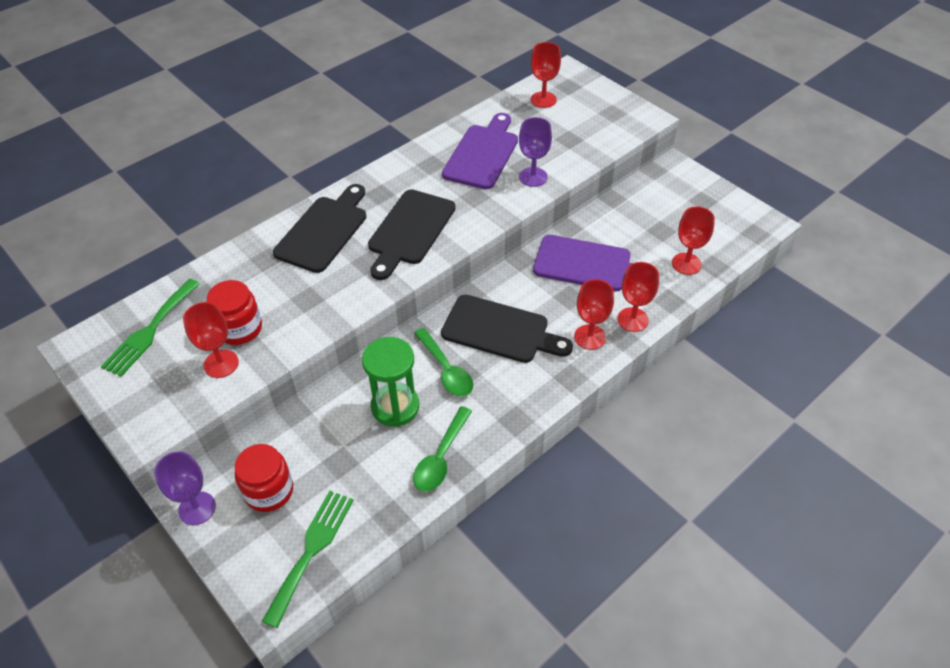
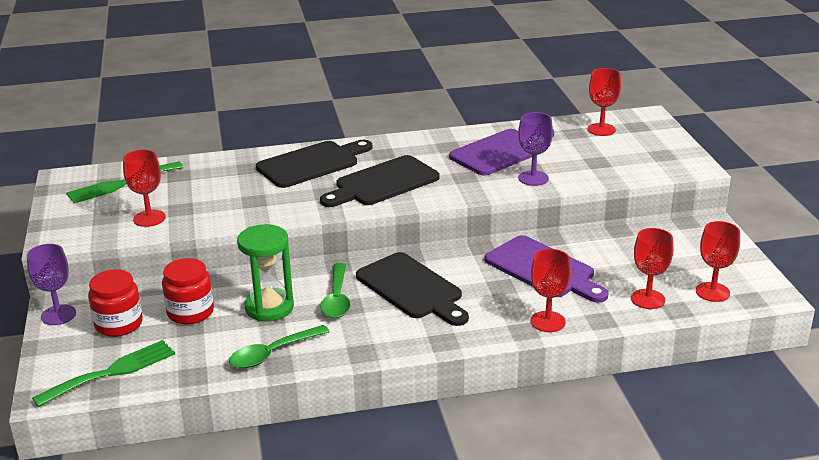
camera: 30 degrees right, 20 degrees down
(239, 329) = (184, 202): red jar -> red jar (190, 312)
(590, 337) = (491, 320): red goblet -> red goblet (712, 292)

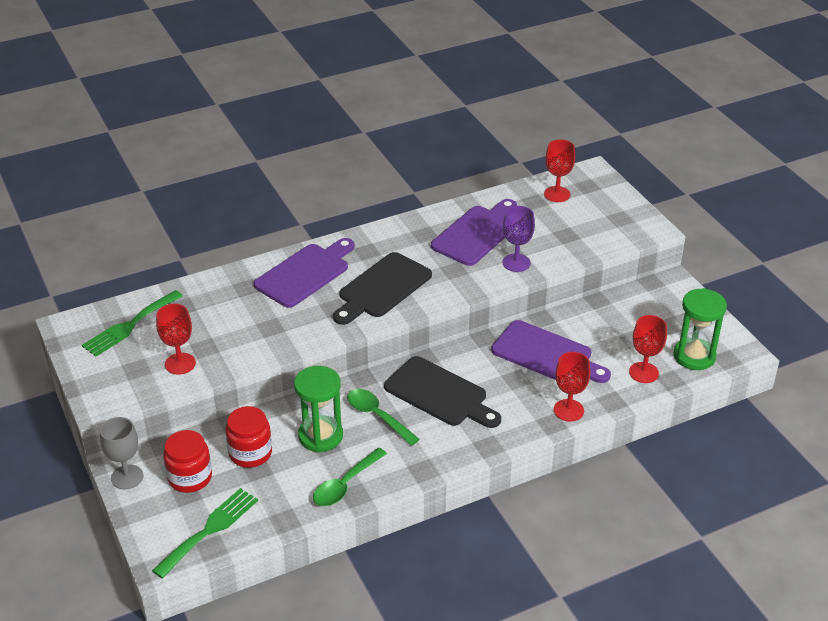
camera: 15 degrees left, 10 degrees up
(58, 315) = (127, 477): purple goblet -> grey goblet
(312, 164) = (305, 273): black cutting board -> purple cutting board
(337, 299) = (377, 416): green spoon -> green spoon turned 150 degrees clockwise
(712, 292) = (694, 356): red goblet -> green hourglass

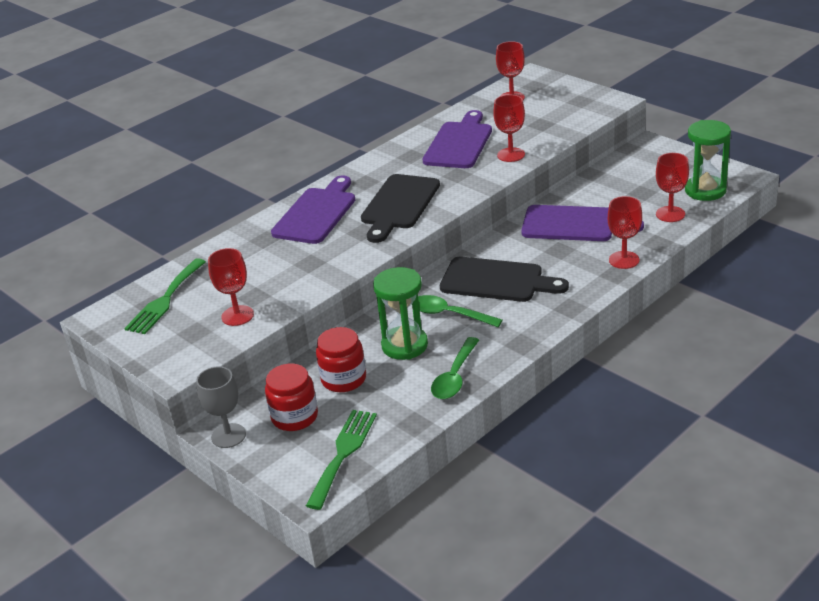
camera: 15 degrees left, 5 degrees down
(516, 263) = (511, 155): purple goblet -> red goblet

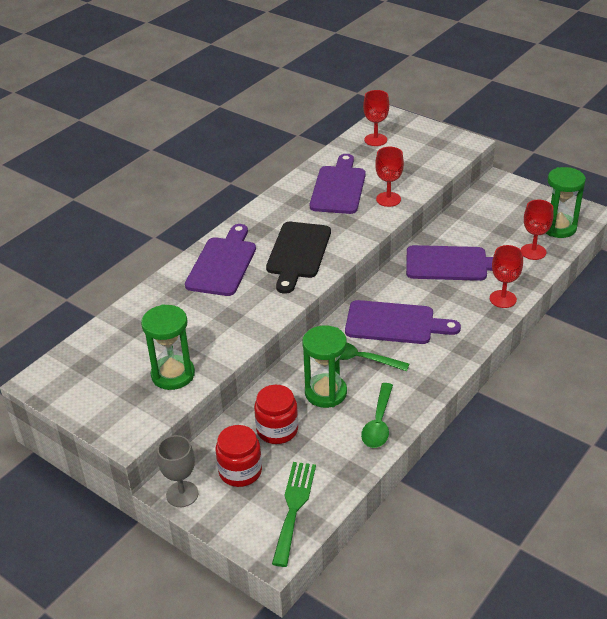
camera: 10 degrees left, 5 degrees up
(165, 300) = (99, 360): green fork -> none
(237, 316) = (173, 375): red goblet -> green hourglass
(496, 281) = (394, 323): black cutting board -> purple cutting board

